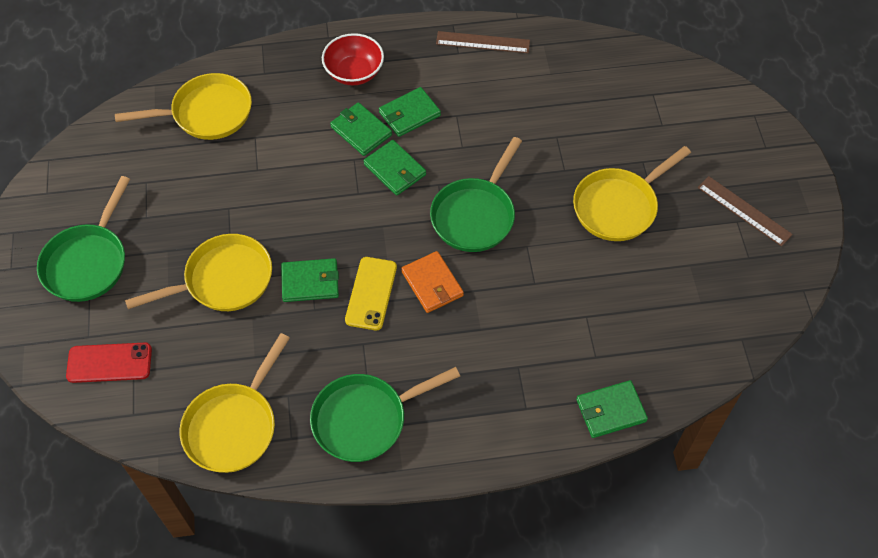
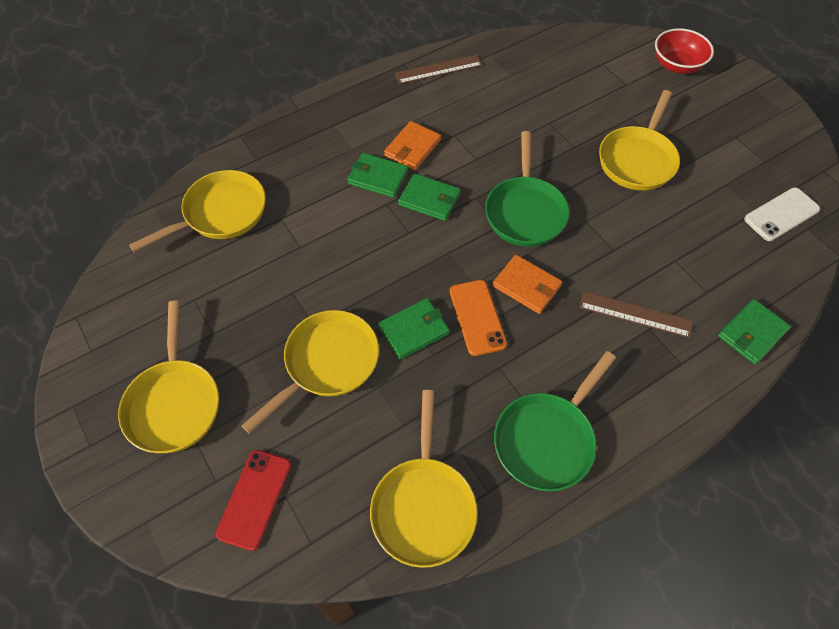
camera: 25 degrees left, 0 degrees up
(88, 262) = (174, 403): green pan -> yellow pan
(109, 363) = (254, 499): red phone -> red phone turned 45 degrees counterclockwise
(354, 72) = (341, 130): red bowl -> red bowl (677, 65)
(371, 293) = (477, 317): yellow phone -> orange phone
(409, 114) = (412, 148): green wallet -> orange wallet
(724, 315) = (781, 214): none -> white phone
(744, 211) = (735, 127): brown ruler -> brown ruler (635, 314)

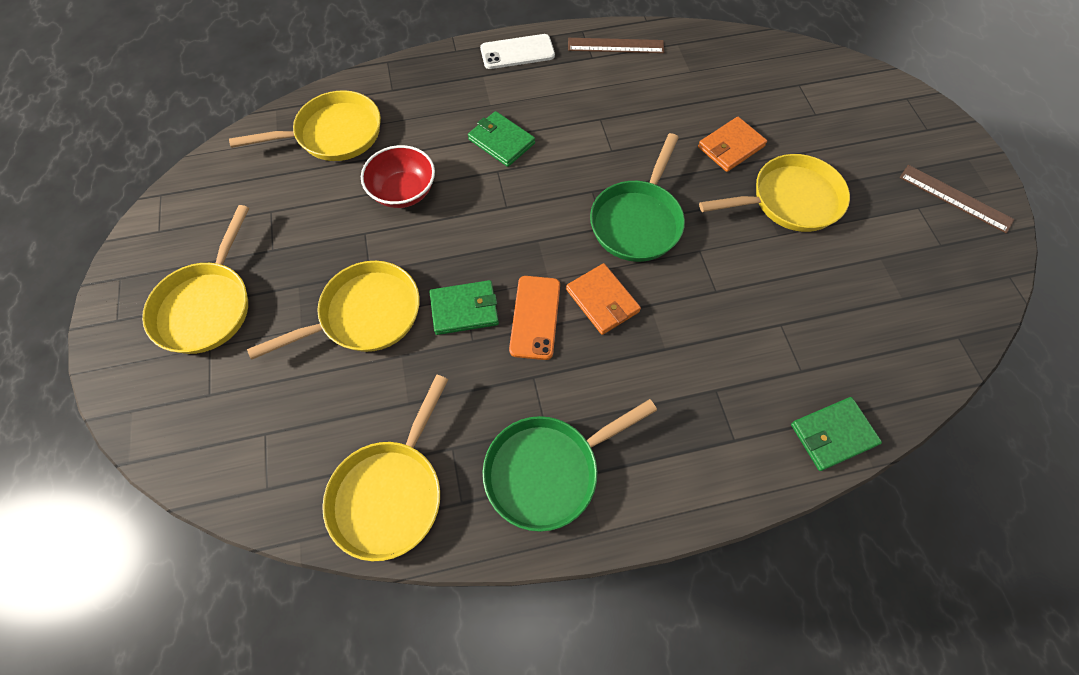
camera: 20 degrees right, 5 degrees up
(254, 499) = (235, 425): red phone -> none
(412, 148) = (550, 120): orange wallet -> orange wallet (730, 147)
(429, 199) = (543, 179): green wallet -> none
(635, 314) = (707, 369): brown ruler -> brown ruler (955, 198)
(637, 159) = (789, 200): yellow pan -> yellow pan turned 150 degrees counterclockwise
(677, 65) = (885, 108): red bowl -> red bowl (403, 192)
(781, 214) = (933, 311): white phone -> white phone (517, 52)

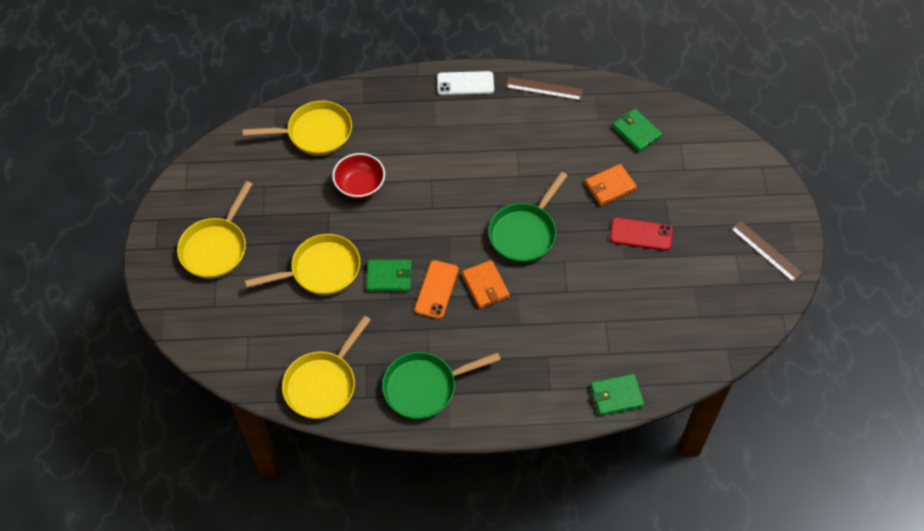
camera: 10 degrees right, 5 degrees down
(501, 141) = (438, 157): green wallet -> green wallet (636, 131)
(789, 200) = (641, 234): yellow pan -> red phone

